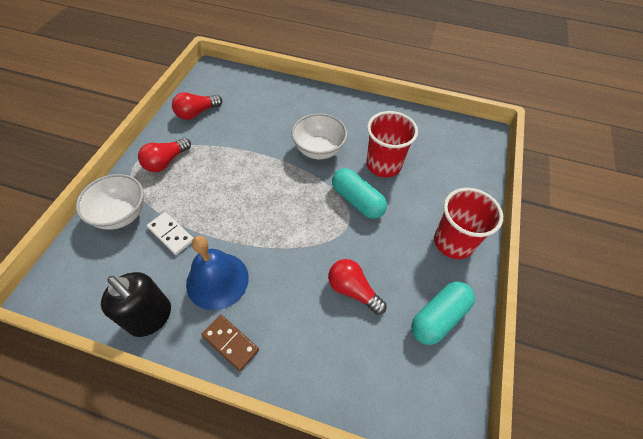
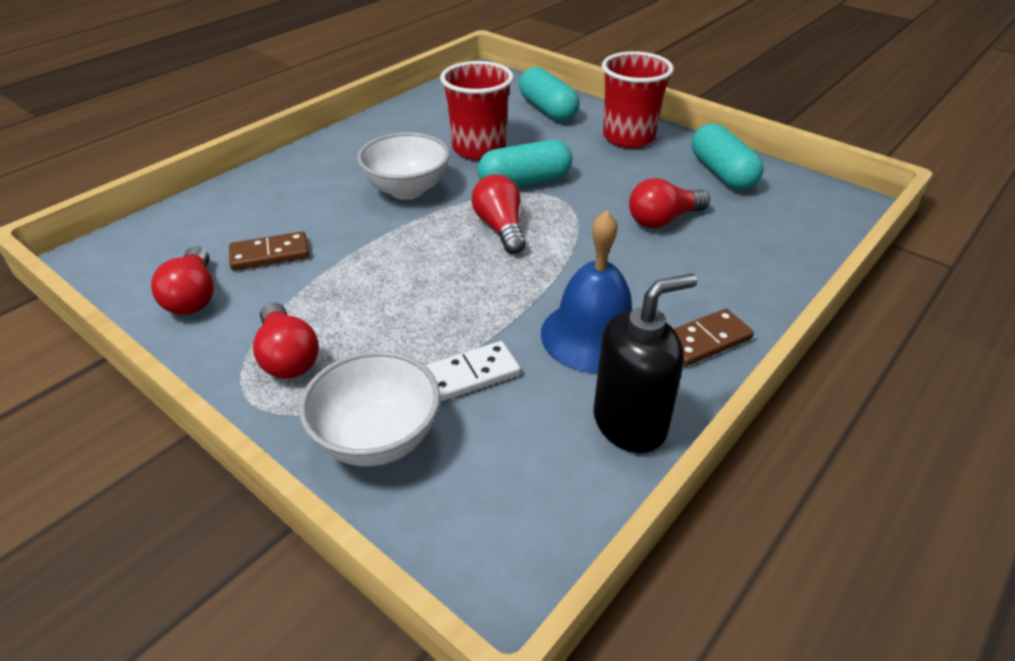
camera: 65 degrees left, 15 degrees down
(237, 122) = (270, 254): none -> brown domino
(301, 205) = (500, 228): none -> red light bulb
(459, 183) = (547, 110): none -> turquoise capsule

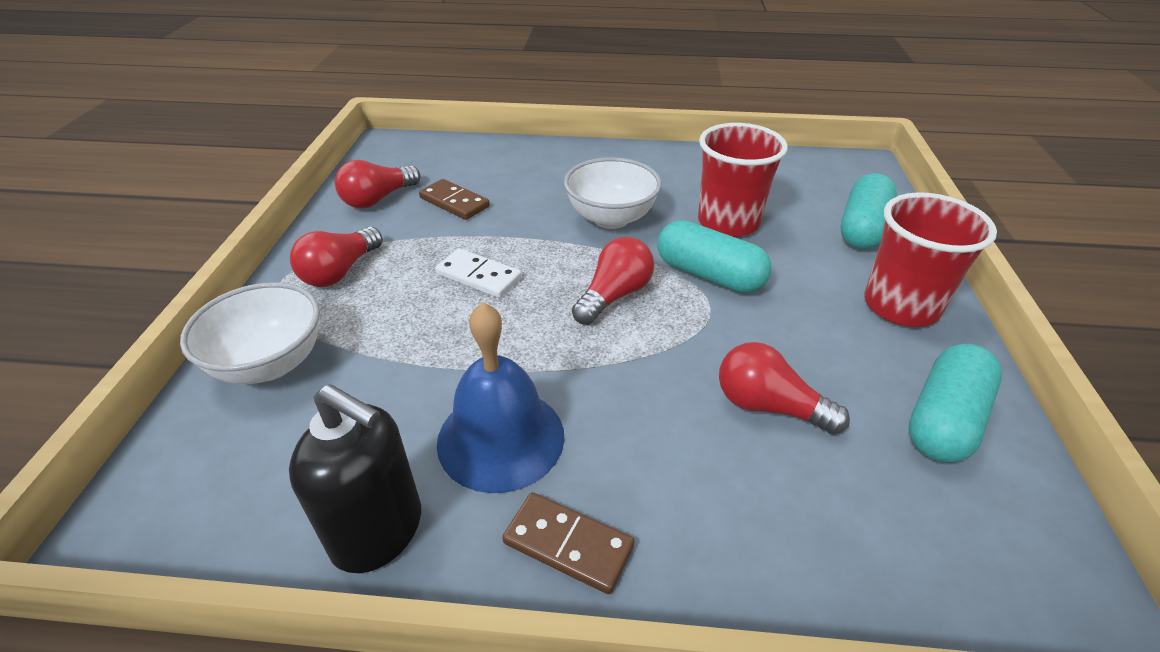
camera: 55 degrees right, 0 degrees up
(470, 374) = (382, 378): white domino -> white domino (479, 276)

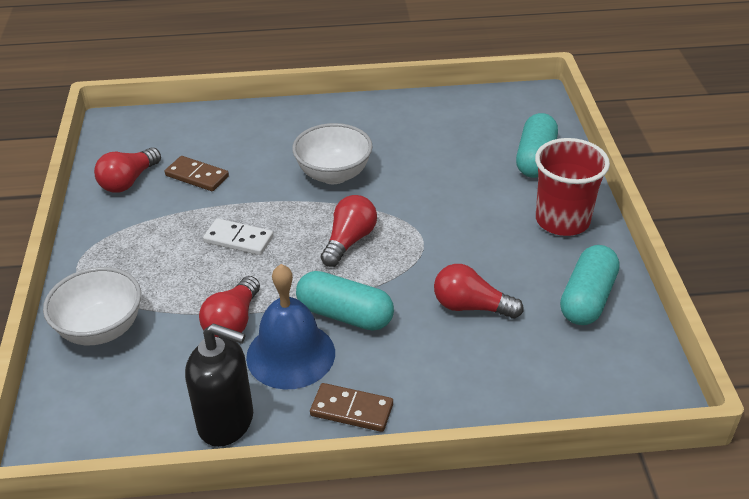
camera: 10 degrees left, 0 degrees up
(340, 272) = (123, 250): red light bulb -> red light bulb (233, 322)
(709, 275) = (419, 214): turquoise capsule -> turquoise capsule (345, 314)
(728, 222) = (429, 166): red cup -> none

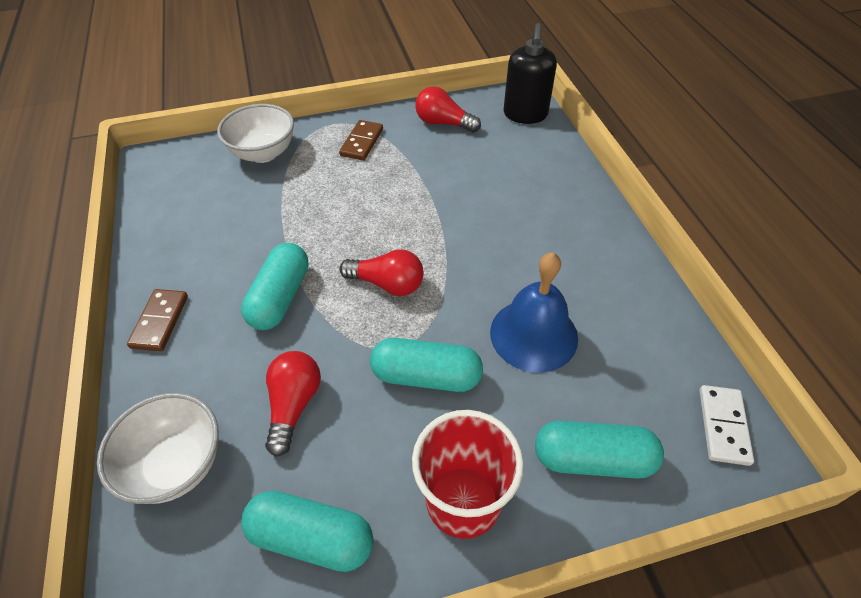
camera: 80 degrees right, 10 degrees up
(197, 176) = (462, 160): brown domino -> brown domino (362, 142)
(226, 422) = (159, 243): black soap dispenser -> black soap dispenser (525, 115)
(233, 322) = (271, 223): red light bulb -> none
(238, 239) = (378, 205): white domino -> white domino (723, 426)
(290, 354) = (230, 268): blue bell -> blue bell (533, 334)
(333, 174) = (493, 254): white bowl -> white bowl (176, 465)
(455, 227) = (426, 376): none -> turquoise capsule

